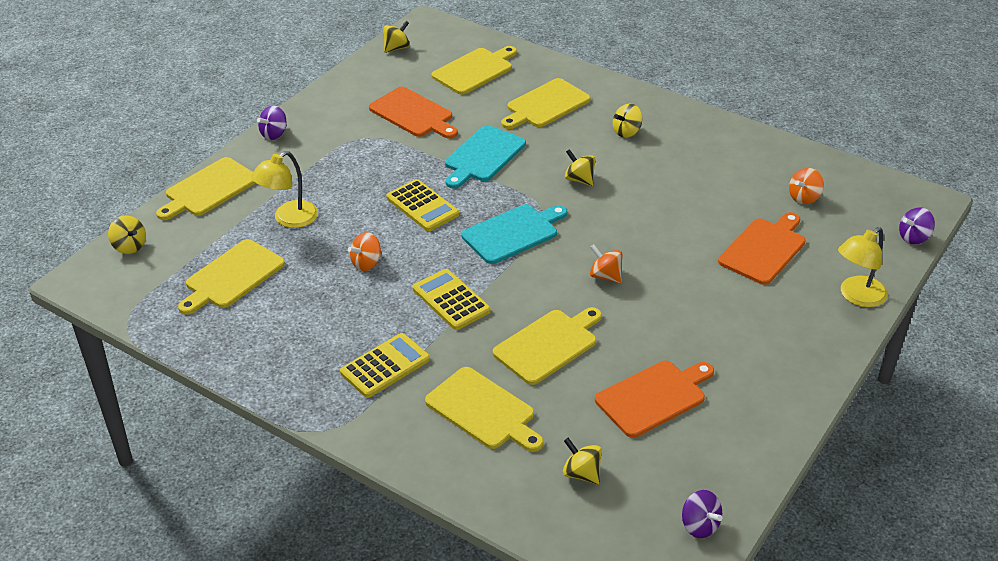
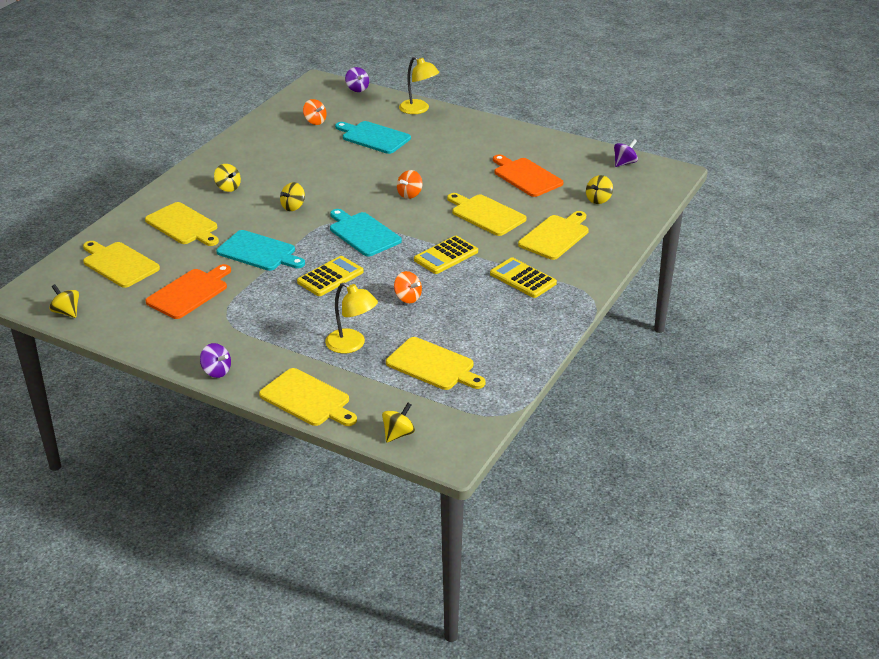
camera: 95 degrees left, 5 degrees down
(764, 249) = (374, 137): orange cutting board -> turquoise cutting board

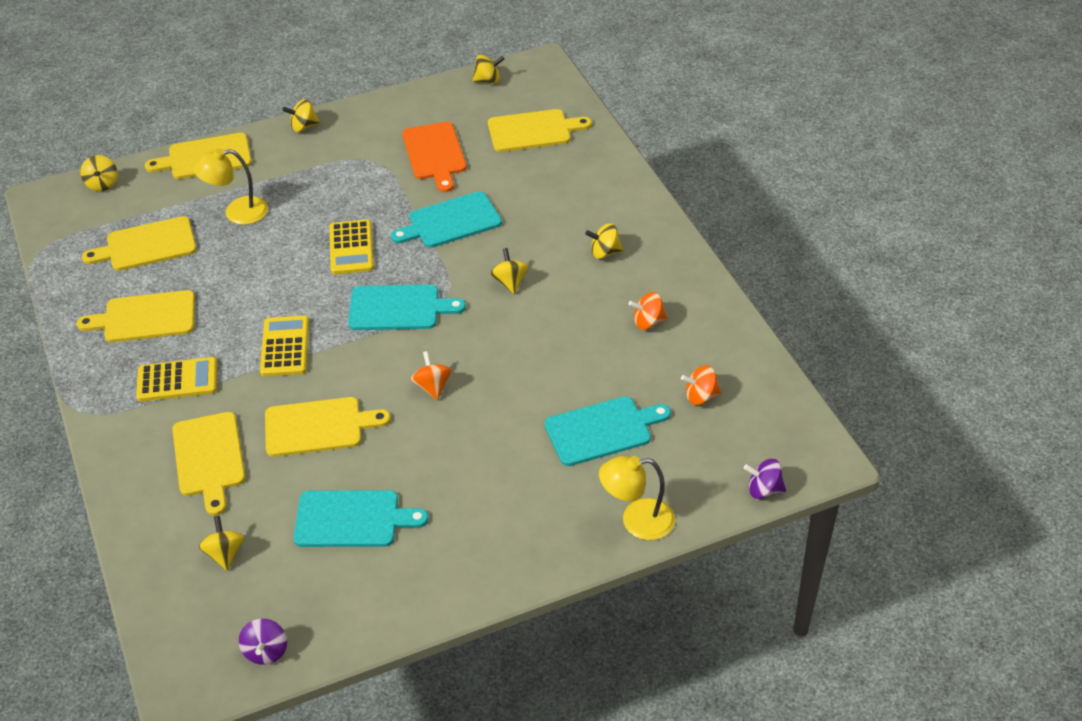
camera: 130 degrees right, 10 degrees up
(183, 225) = (559, 193): yellow cutting board -> yellow cutting board (145, 317)
(216, 371) = (303, 126): purple spinning top -> yellow spinning top
(407, 298) = (255, 281): orange spinning top -> orange spinning top (648, 322)
(526, 176) = (352, 519): orange cutting board -> turquoise cutting board

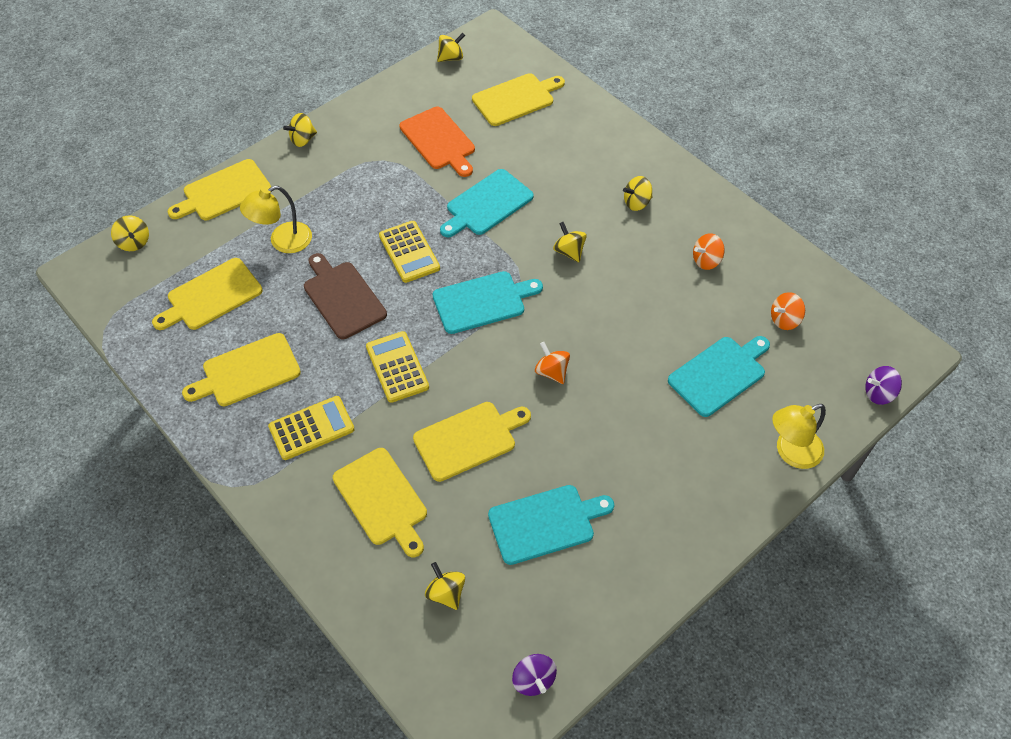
camera: 20 degrees left, 10 degrees up
(267, 274) = (343, 297): none -> brown cutting board

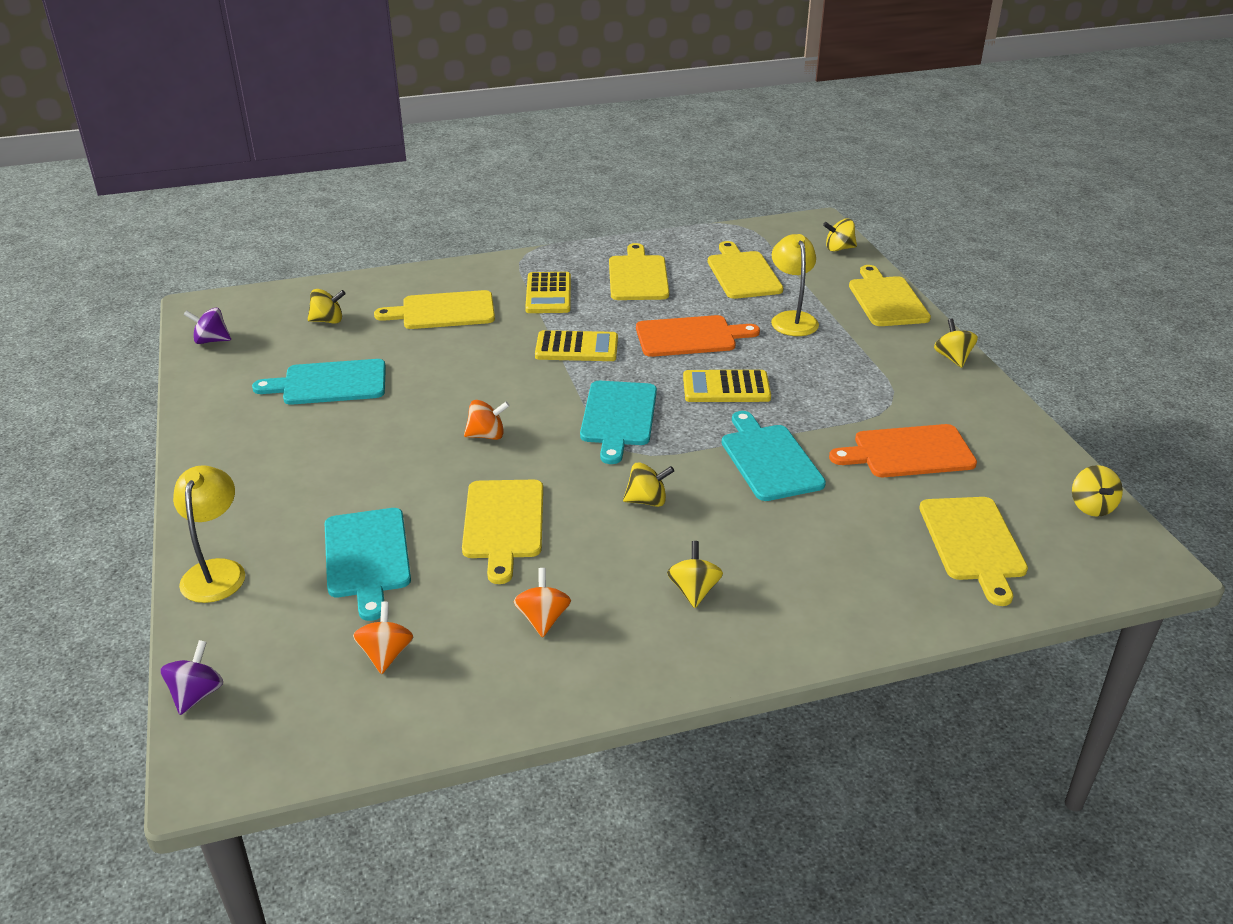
camera: 115 degrees right, 20 degrees down
(343, 297) = (690, 337): brown cutting board -> orange cutting board
(468, 439) = (458, 366): yellow cutting board -> yellow cutting board (503, 523)
(545, 523) = (330, 383): turquoise cutting board -> turquoise cutting board turned 75 degrees clockwise

